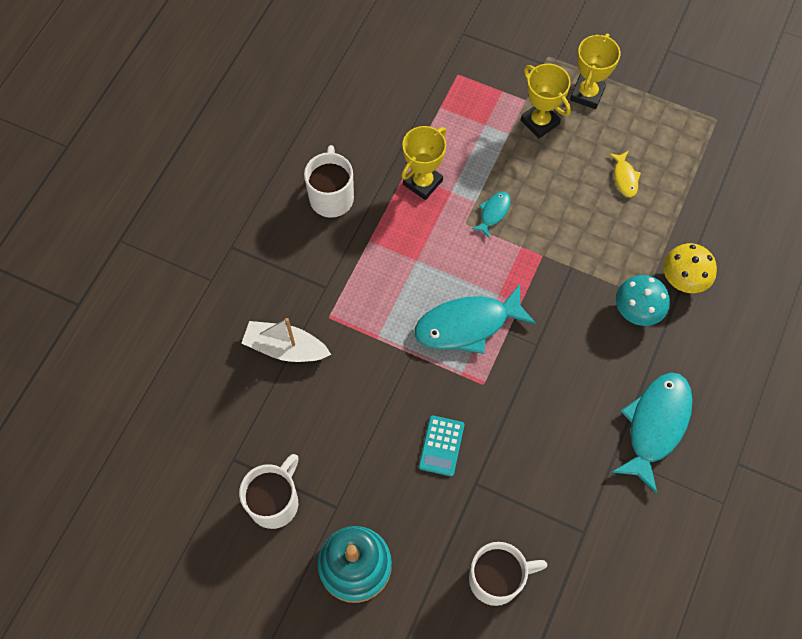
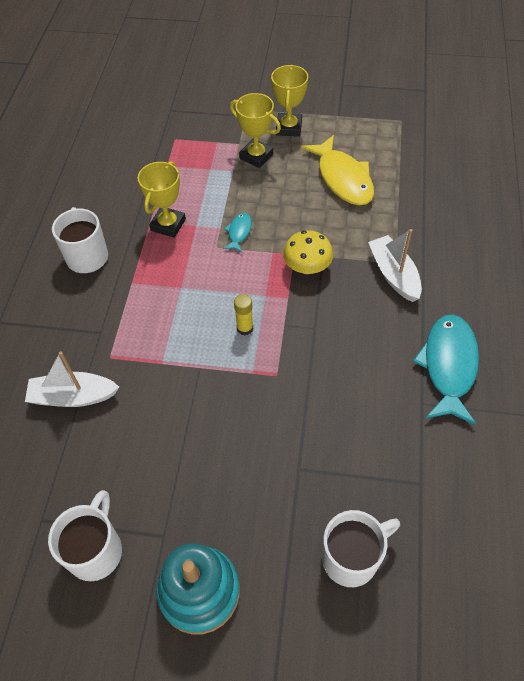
camera: 15 degrees left, 10 degrees down
(441, 446) = (253, 443): turquoise calculator -> none
(467, 325) = (245, 328): turquoise fish -> yellow glue stick
(624, 178) = (343, 178): yellow fish -> yellow fish, size x2.13
(637, 309) = (394, 275): turquoise mushroom -> white boat
(684, 278) = (423, 240): yellow mushroom -> yellow mushroom (307, 267)

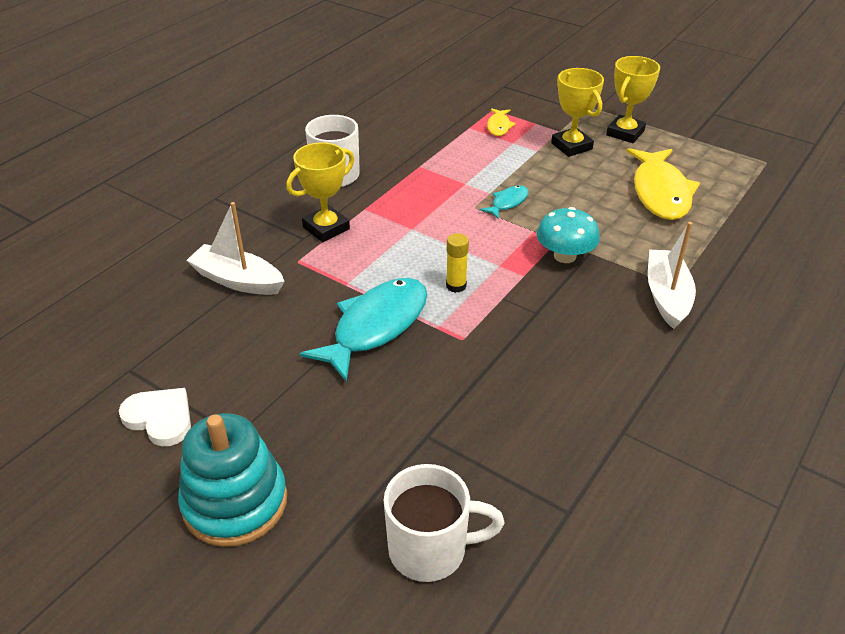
camera: 25 degrees right, 15 degrees down
(96, 550) = (160, 418): white mug -> white heart
(168, 225) = (436, 174): yellow trophy -> yellow trophy (326, 228)
(190, 156) = (499, 126): none -> yellow fish
(307, 267) = (565, 256): yellow mushroom -> turquoise mushroom
(448, 366) = (682, 407): turquoise fish -> turquoise fish (375, 327)

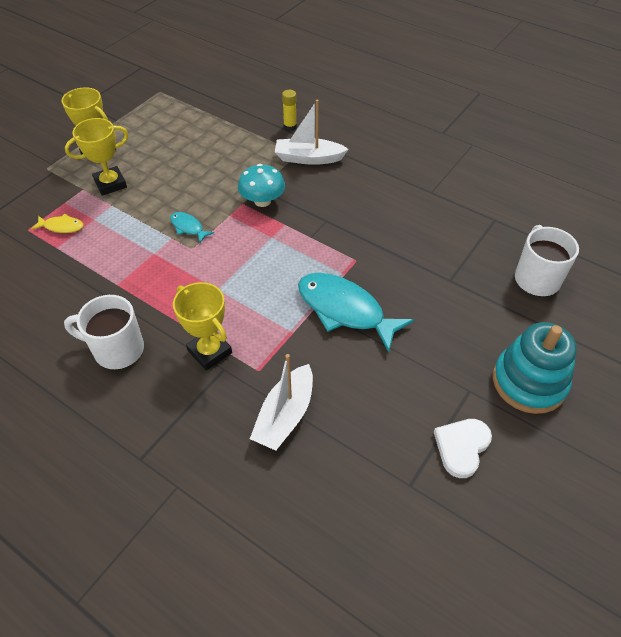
camera: 90 degrees left, 10 degrees up
(456, 286) = (296, 262): yellow glue stick -> yellow glue stick (290, 127)
(660, 192) = (189, 145): yellow fish -> none

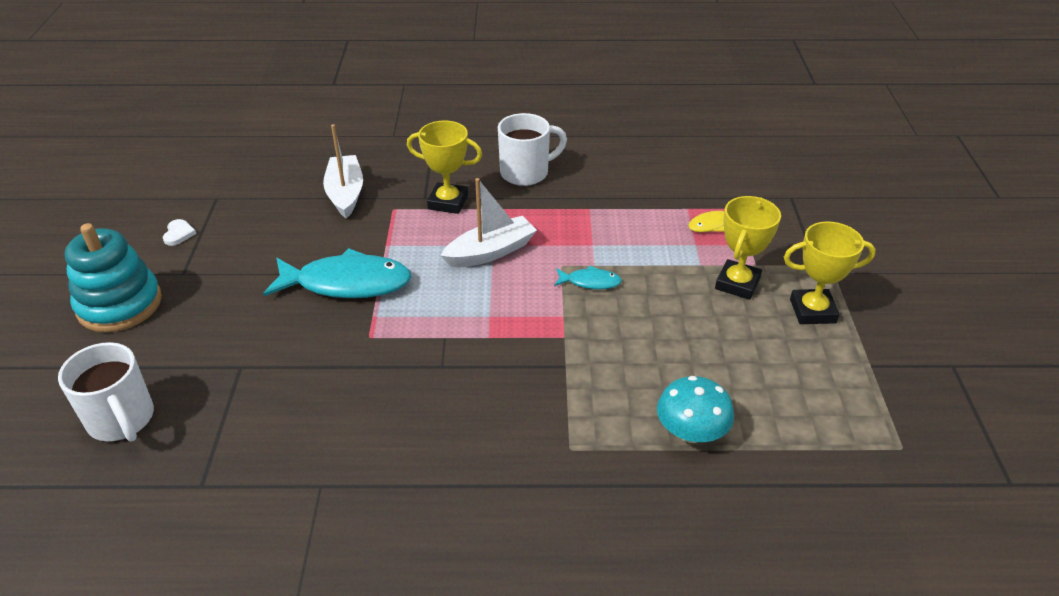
camera: 145 degrees right, 10 degrees down
(262, 201) = (543, 351): turquoise mushroom -> turquoise mushroom (691, 432)
(290, 127) = (631, 494): yellow glue stick -> none
(309, 158) = (546, 447): white boat -> white boat (490, 252)
(461, 447) = (179, 234): white heart -> white heart, size x0.59

